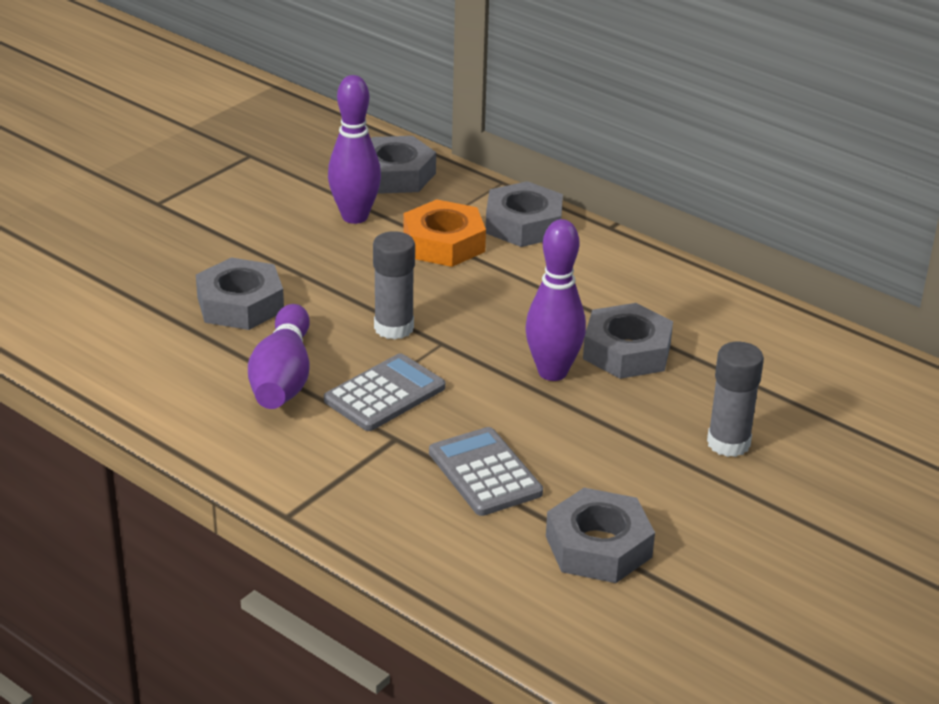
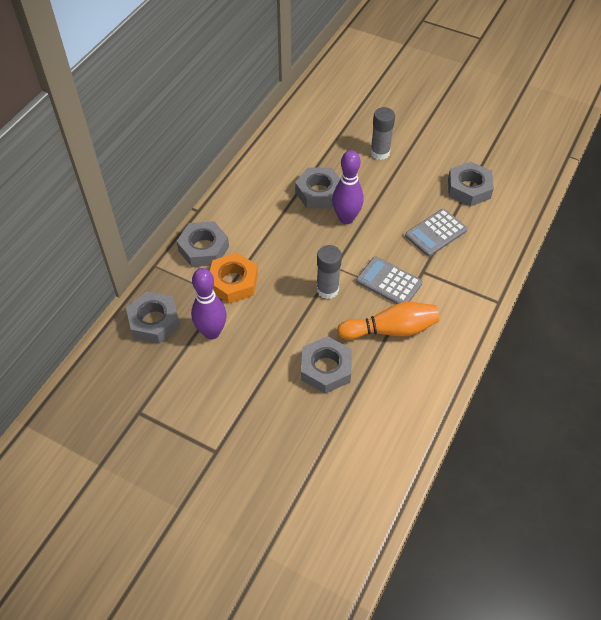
camera: 100 degrees left, 20 degrees up
(283, 378) = (390, 330): purple bowling pin -> orange bowling pin

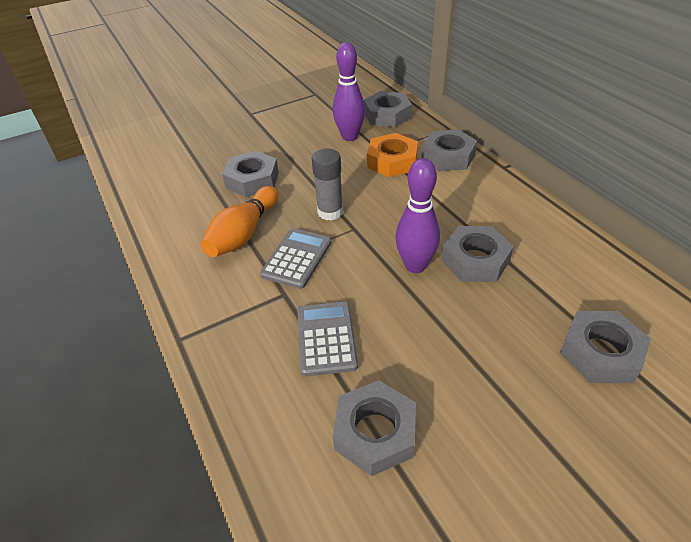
camera: 125 degrees right, 10 degrees down
(352, 127) = (600, 353): none -> grey nut
(380, 153) = (521, 358): grey glue stick -> none
(389, 282) = (297, 258): grey calculator -> grey calculator turned 45 degrees counterclockwise

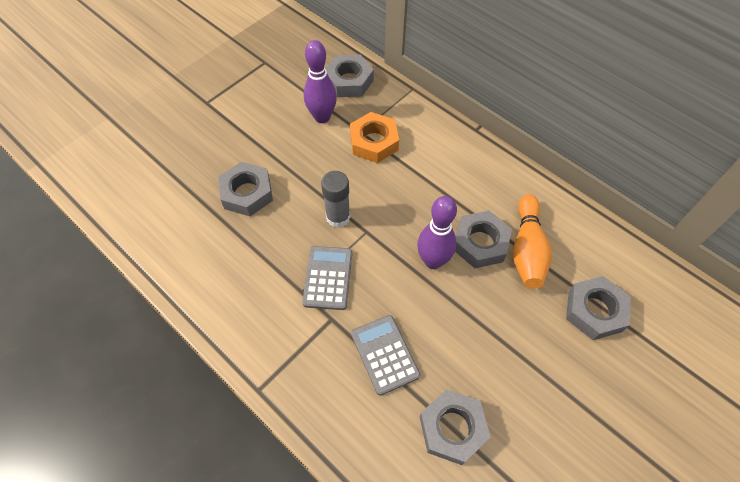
camera: 20 degrees left, 15 degrees up
(244, 233) = (267, 261): orange bowling pin -> orange bowling pin (527, 250)
(448, 156) = (423, 126): grey nut -> none

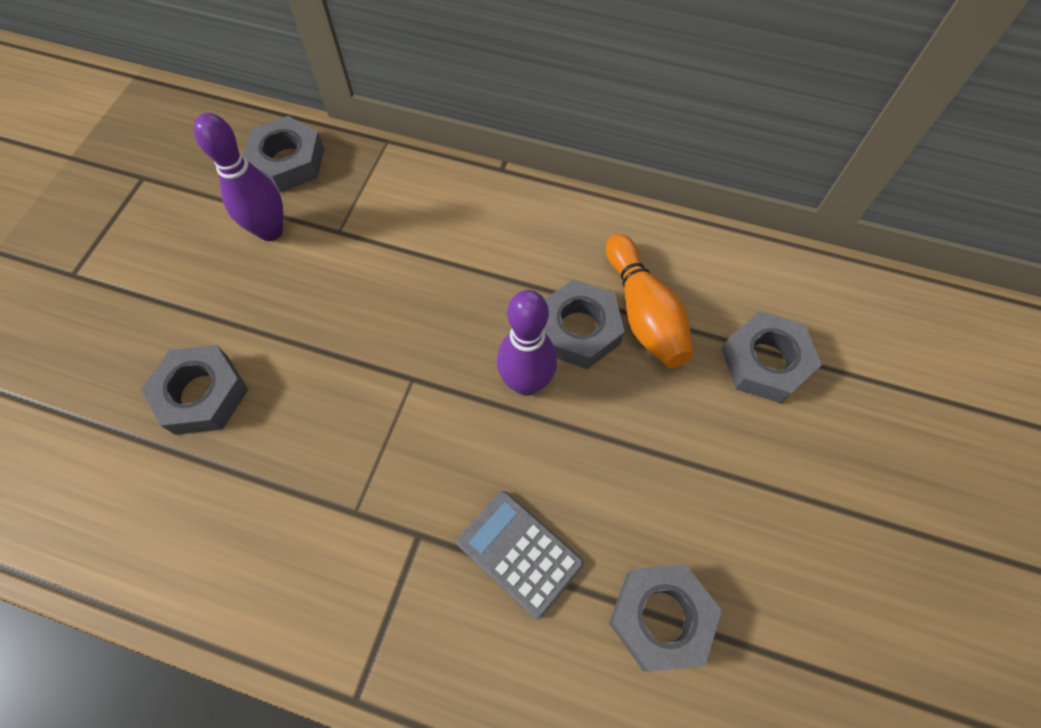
camera: 25 degrees left, 5 degrees up
(328, 278) = (386, 474): grey calculator -> none
(338, 217) = (361, 374): grey glue stick -> none
(374, 142) = (365, 240): orange nut -> none

